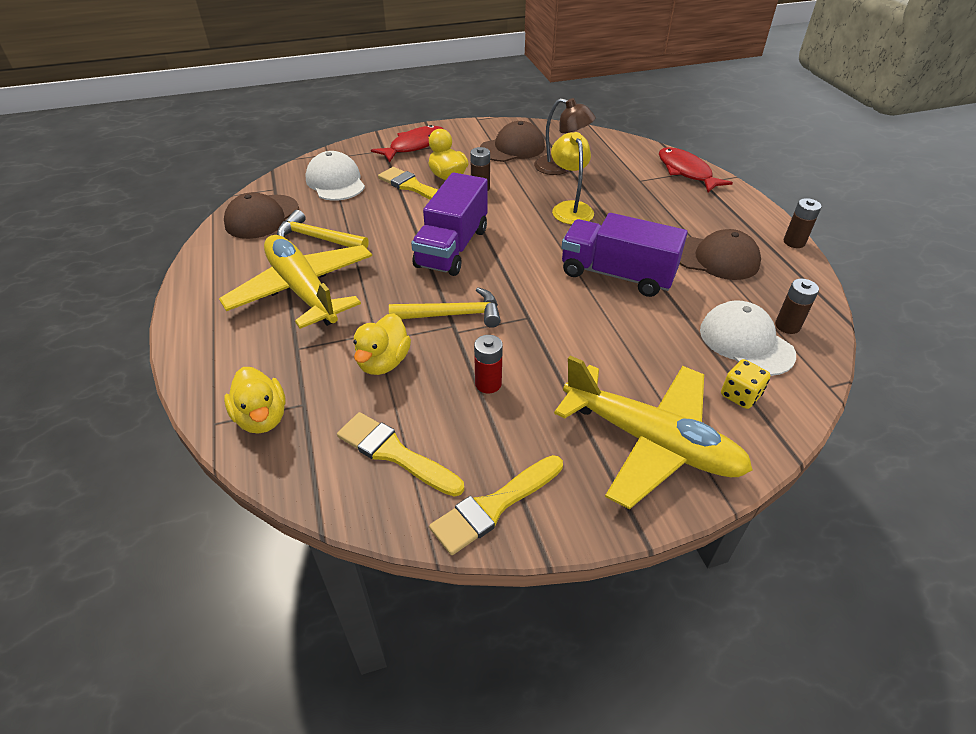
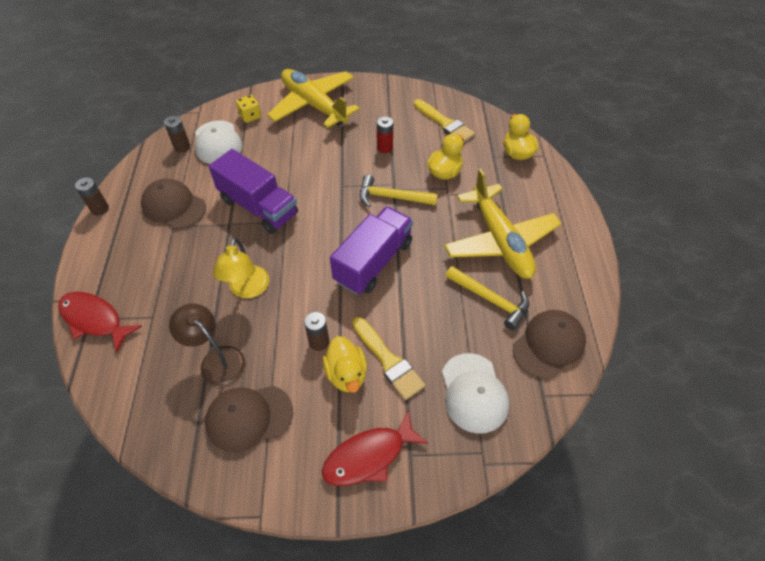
camera: 165 degrees left, 10 degrees up
(494, 506) = (402, 95): yellow brush -> none
(686, 172) = (95, 320): red fish -> red fish turned 135 degrees clockwise

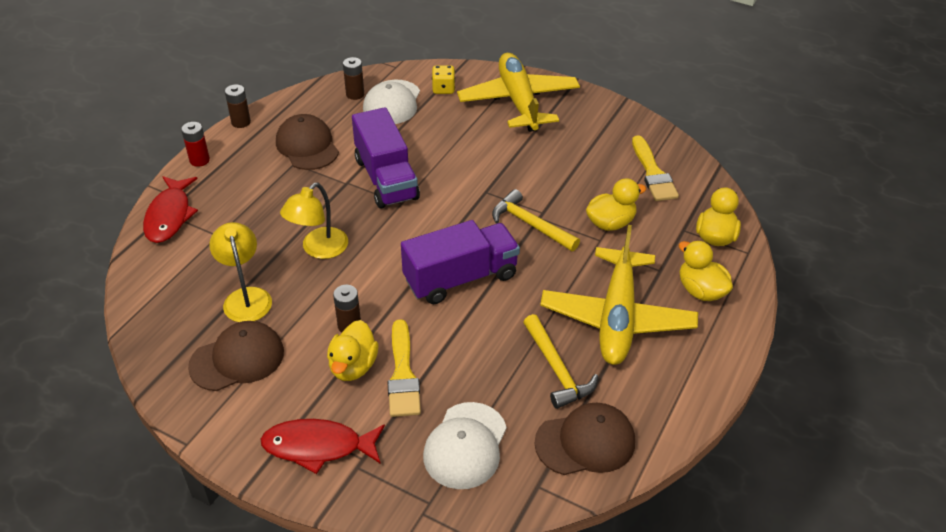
camera: 30 degrees right, 10 degrees down
(95, 320) = (169, 216): red fish -> red fish turned 150 degrees counterclockwise
(216, 360) = (246, 297): brown lamp -> yellow lamp
(249, 417) = (237, 359): brown cap -> brown cap turned 135 degrees clockwise
(384, 148) = (562, 172): red battery -> red battery (199, 160)
(536, 196) = (700, 290): none -> yellow duck

